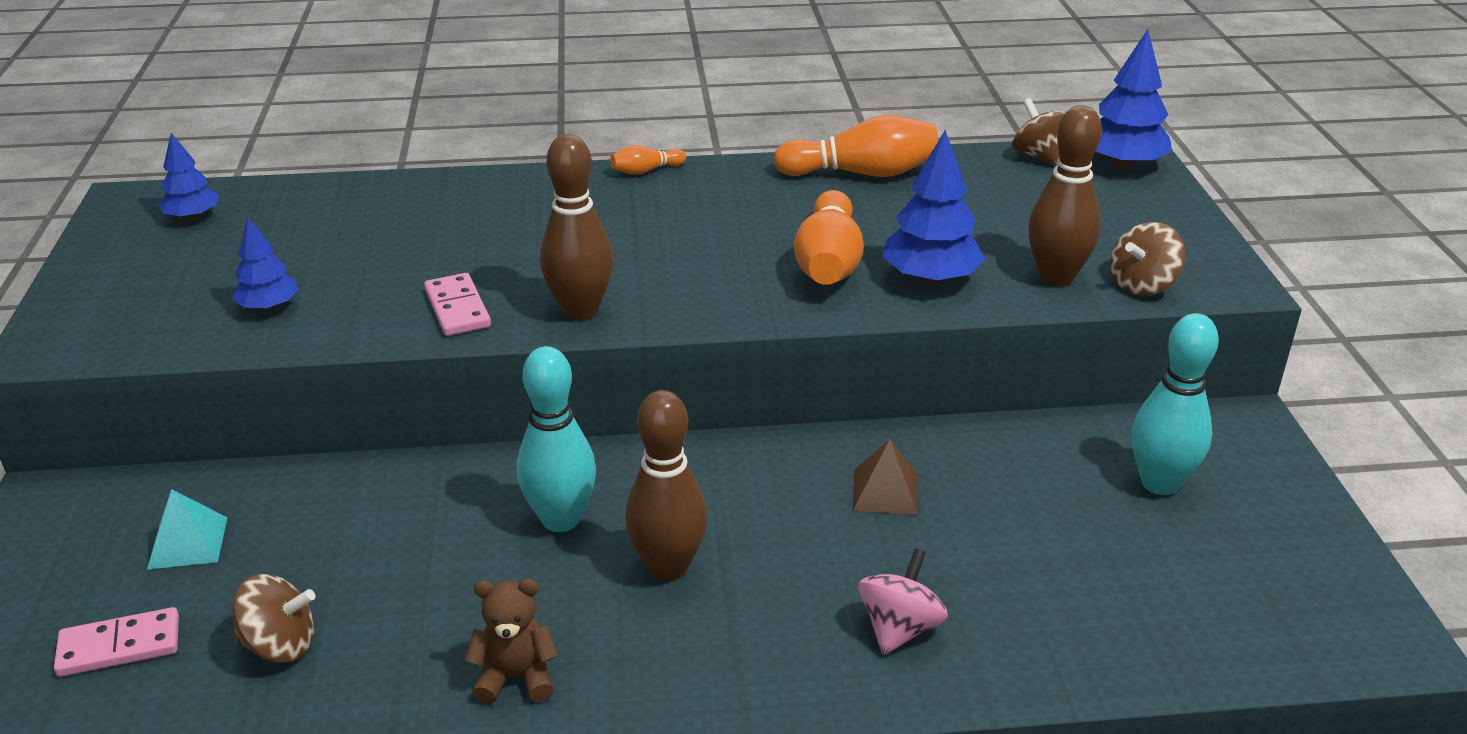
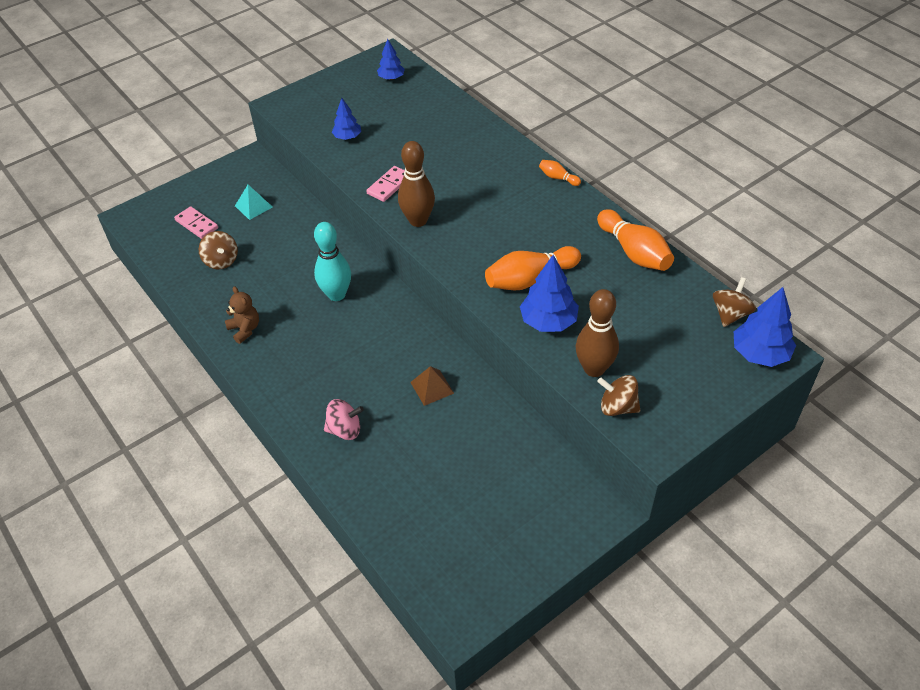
camera: 60 degrees right, 15 degrees up
(668, 567) = (331, 340): brown bowling pin -> none
(1159, 483) = (518, 489): turquoise bowling pin -> none

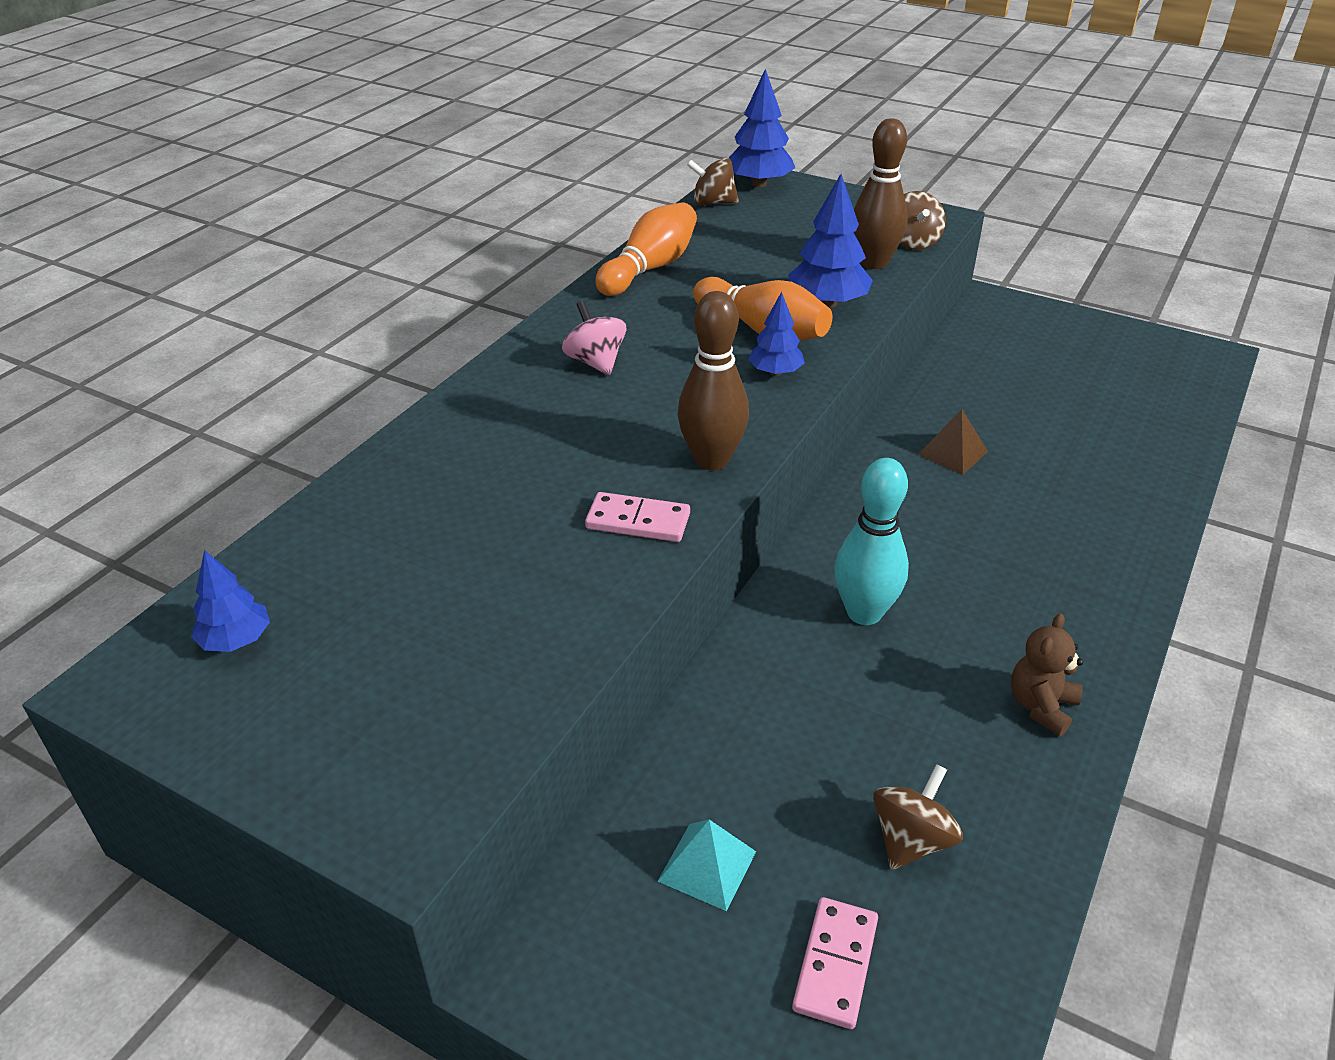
camera: 115 degrees left, 10 degrees down
(345, 430) = (1098, 508): pink spinning top -> pink spinning top (595, 362)
(347, 137) = (505, 636): blue tree -> blue tree (775, 372)
(558, 178) = (519, 350): orange bowling pin -> none

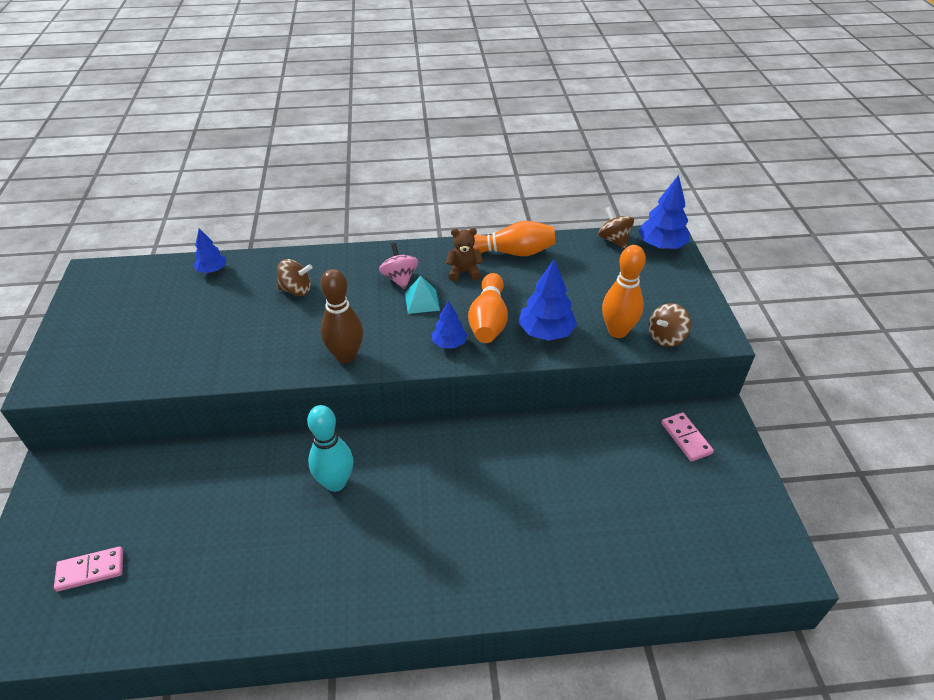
camera: 55 degrees right, 5 degrees up
(236, 640) = (127, 285): blue tree -> blue tree (212, 270)
(595, 362) = (400, 278): pink spinning top -> pink spinning top turned 45 degrees counterclockwise
(638, 521) = (276, 354): pink domino -> pink domino (686, 438)
(707, 866) = (129, 499): turquoise pyramid -> turquoise pyramid (422, 301)
(873, 263) = (617, 331): brown bowling pin -> orange bowling pin
(911, 840) = (179, 569): brown spinning top -> brown spinning top (296, 290)
(953, 453) = (516, 463): brown pyramid -> none
(1041, 706) = (307, 591): brown teddy bear -> brown teddy bear (464, 272)

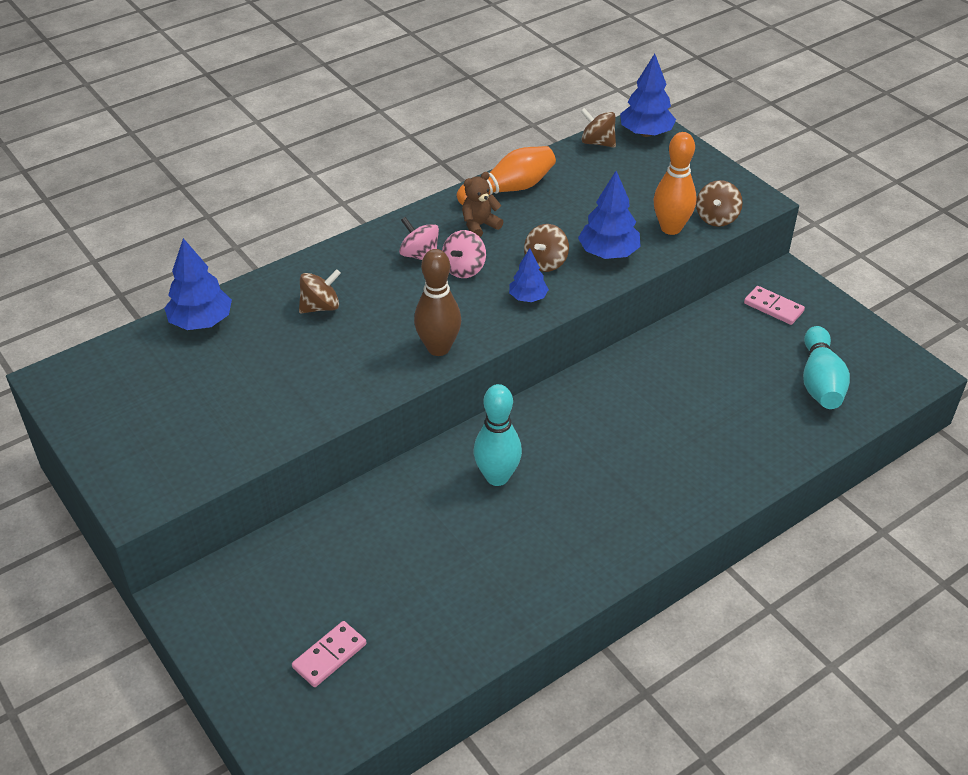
camera: 30 degrees left, 0 degrees up
(212, 270) = (201, 322): blue tree -> blue tree, size x1.63
(422, 301) = (464, 269): turquoise pyramid -> pink spinning top
(488, 320) = (546, 262): orange bowling pin -> brown spinning top
(678, 528) = (820, 382): none -> turquoise bowling pin

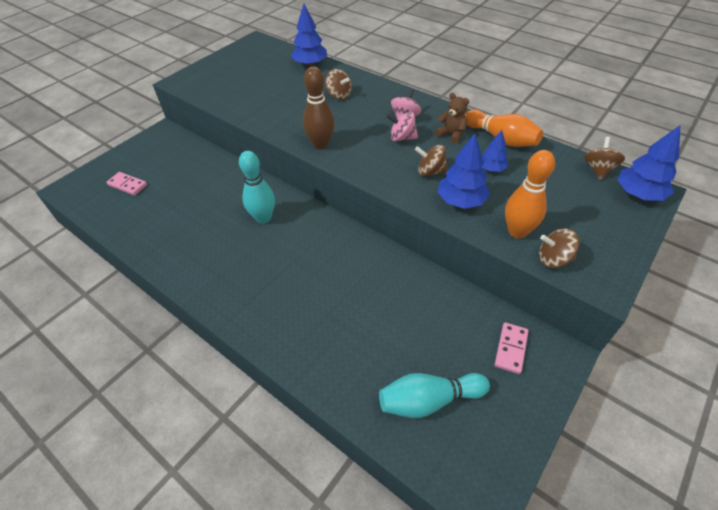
camera: 75 degrees right, 5 degrees up
(528, 298) = (387, 171): blue tree -> blue tree (491, 169)

